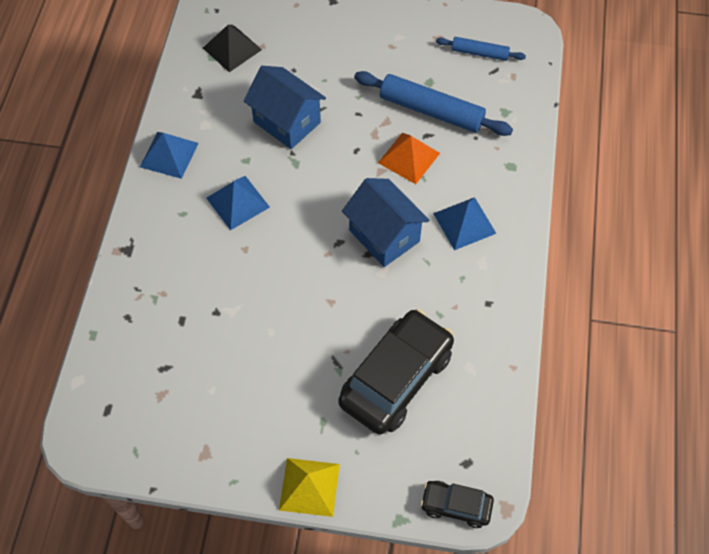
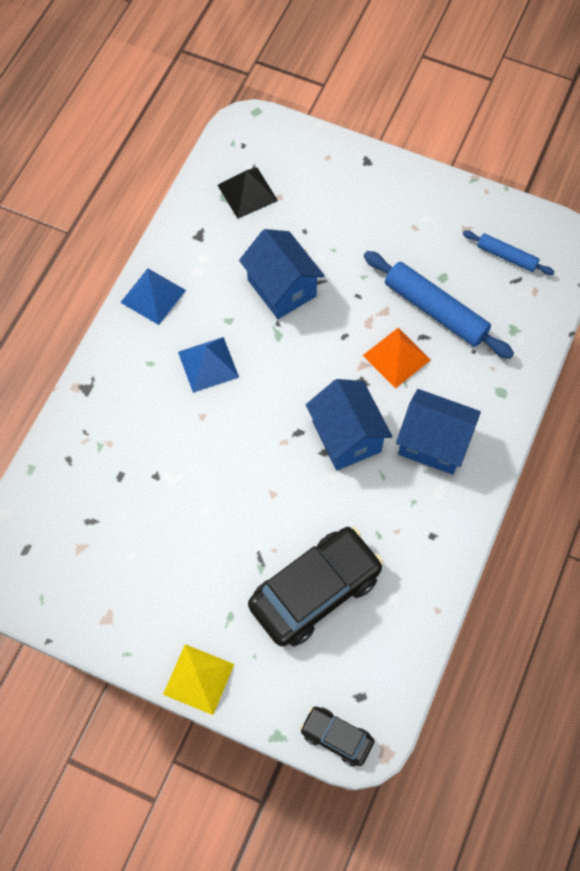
camera: 15 degrees right, 5 degrees up
(464, 223) = (433, 443): blue pyramid -> blue house

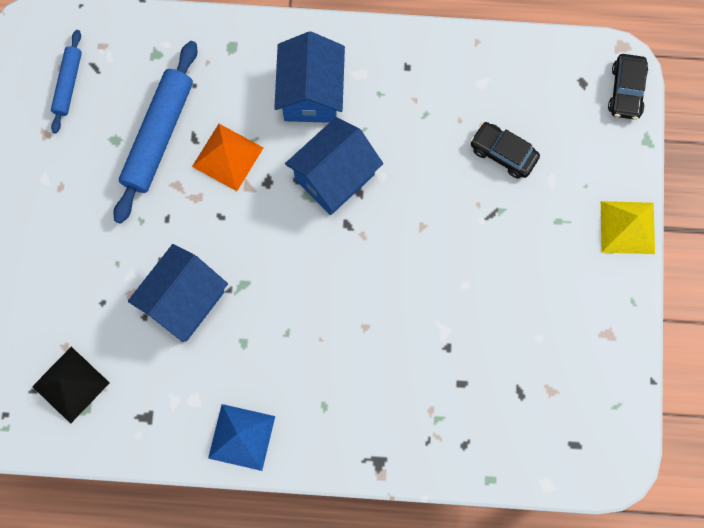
camera: 110 degrees left, 10 degrees up
(208, 364) = (303, 344): blue pyramid -> none
(315, 591) = (503, 153): black car -> black car, size x0.51

